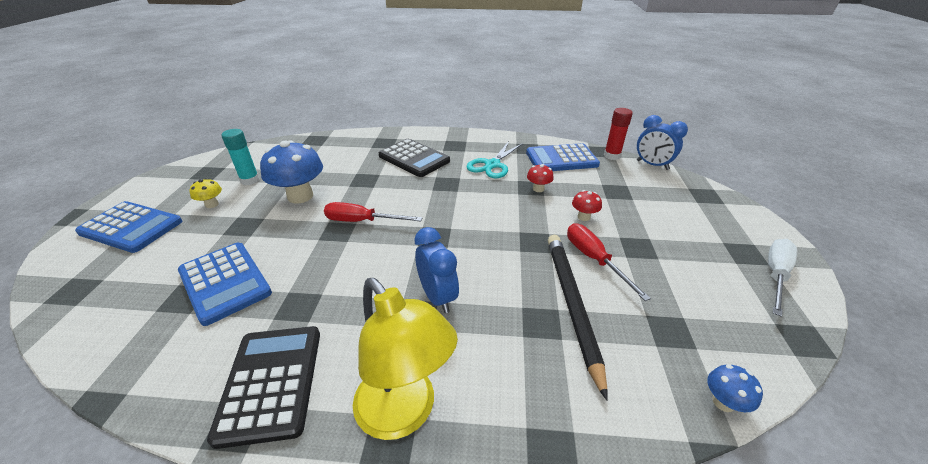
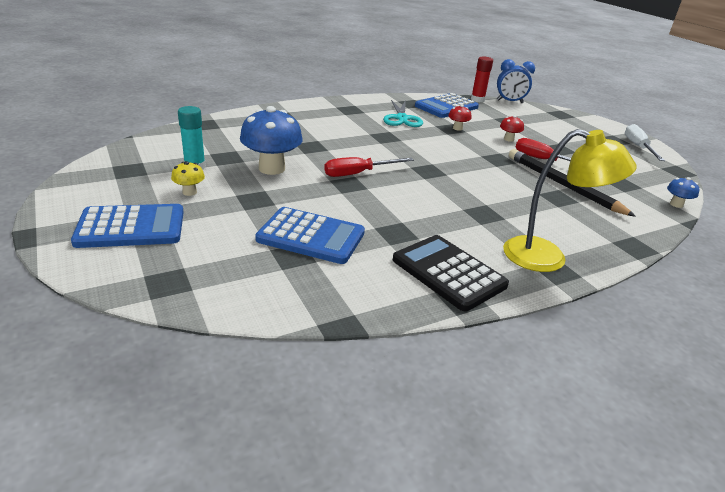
camera: 35 degrees left, 5 degrees down
(414, 158) = (330, 124): black calculator -> none
(438, 297) = (483, 202): blue clock -> none

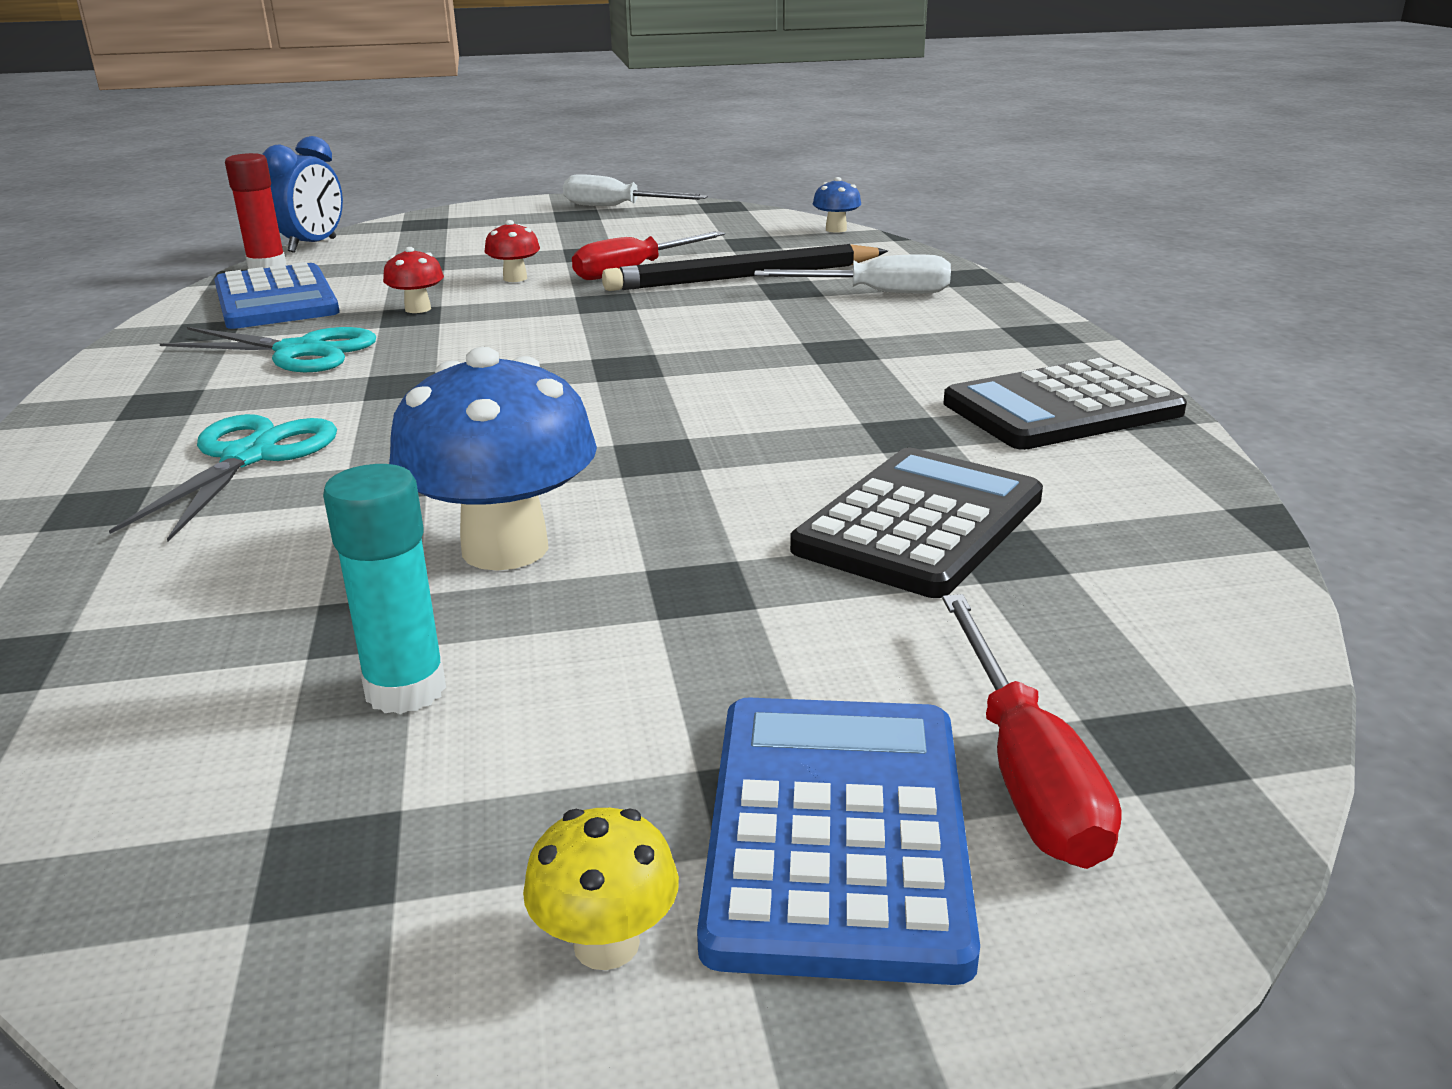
camera: 70 degrees left, 5 degrees down
(189, 192) = (607, 703): yellow mushroom -> yellow mushroom (606, 944)
(311, 236) = (920, 524): blue calculator -> black calculator
(318, 127) = (248, 457): none -> turquoise scissors
(358, 173) = (604, 437): red screwdriver -> red screwdriver (1024, 770)
(548, 258) = (1003, 331): yellow lamp -> none
(574, 220) = (876, 293): none -> white screwdriver

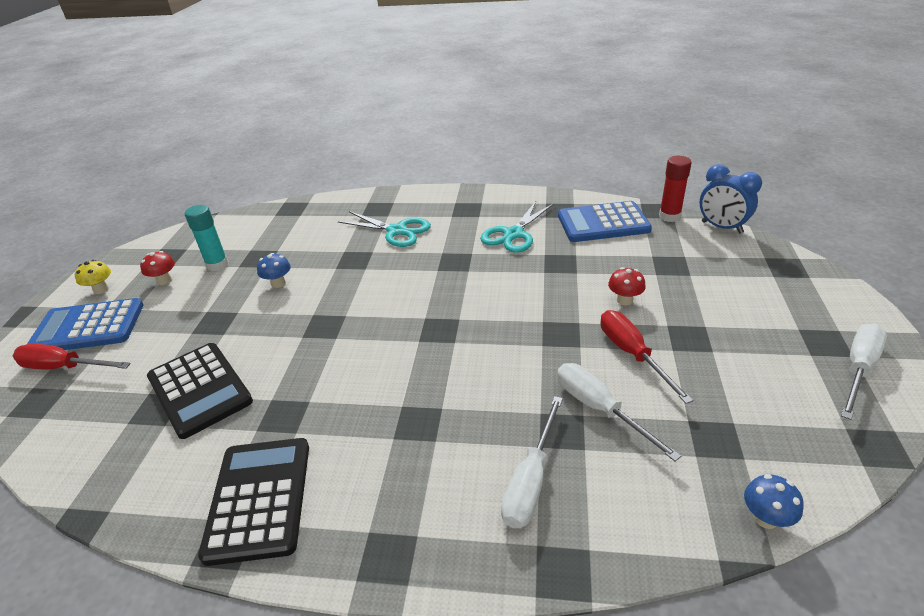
camera: 110 degrees right, 10 degrees up
(418, 309) = (570, 265): red mushroom -> red mushroom (164, 280)
(505, 548) = (278, 283): blue mushroom -> blue mushroom, size x0.47
(743, 277) = (599, 409): black pencil -> white screwdriver
(837, 831) = (88, 327): blue calculator -> blue calculator turned 150 degrees clockwise

